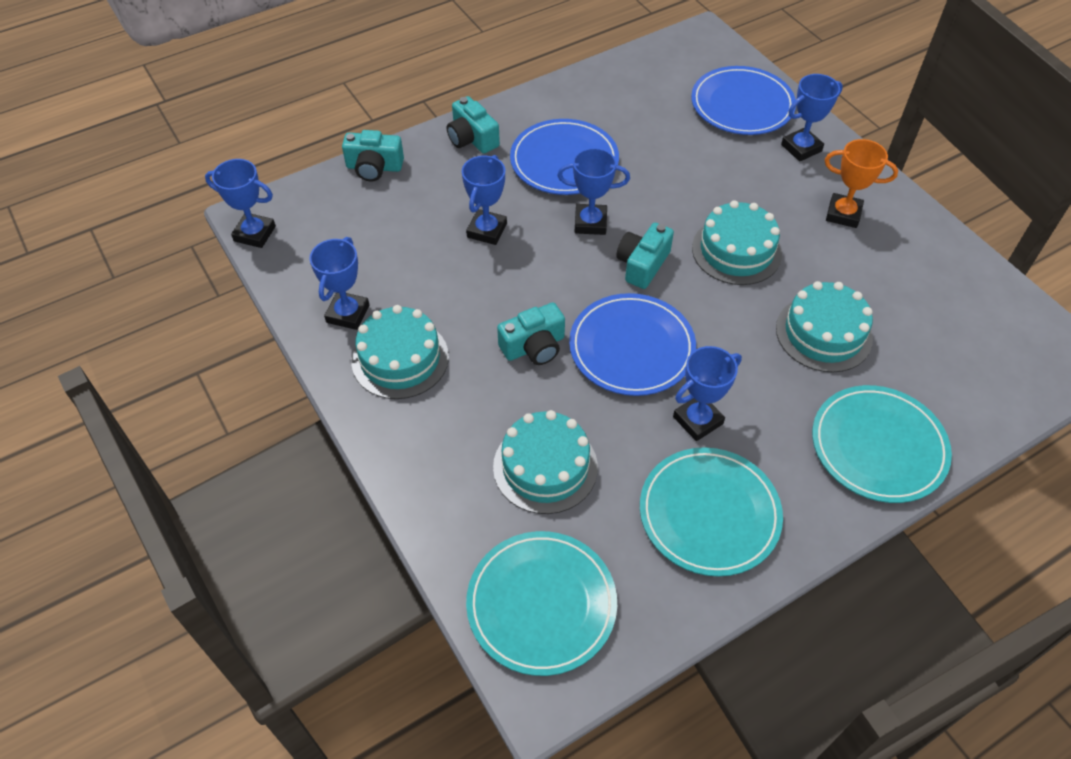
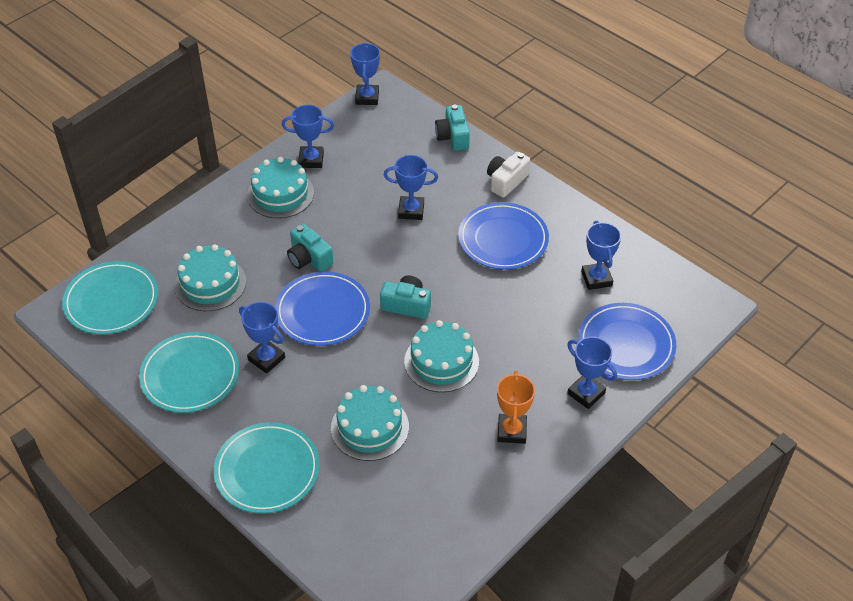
camera: 75 degrees right, 5 degrees down
(472, 138) = (506, 181): turquoise camera -> white camera
(590, 223) = (440, 267): blue trophy -> blue trophy (596, 279)

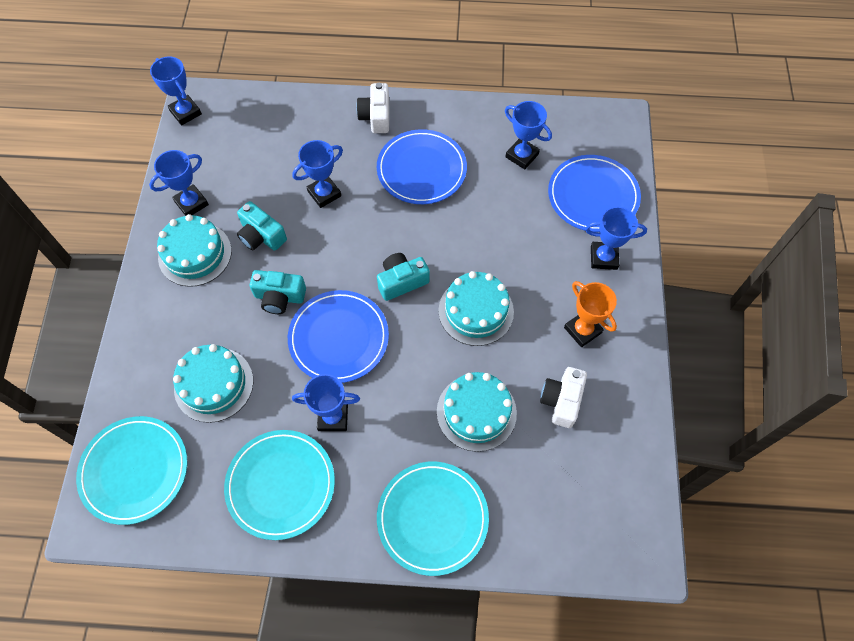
camera: 40 degrees left, 15 degrees up
(442, 466) = (561, 400): none -> white camera
(453, 137) = (295, 104): turquoise camera -> turquoise camera (261, 236)

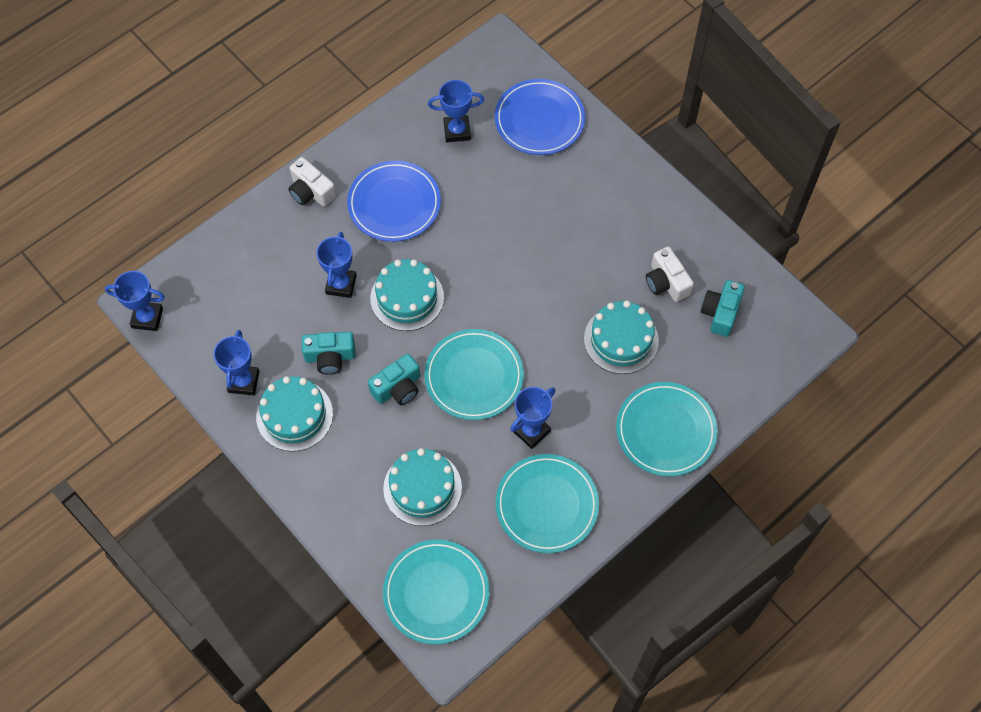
camera: 45 degrees left, 0 degrees up
(339, 338) = (474, 376): blue plate -> turquoise plate
(401, 281) = (473, 298): turquoise camera -> turquoise camera (720, 313)
(476, 311) = (547, 273): turquoise cake -> turquoise cake (407, 297)
(582, 330) = (631, 223): orange trophy -> none
(603, 258) = (593, 159): blue trophy -> none

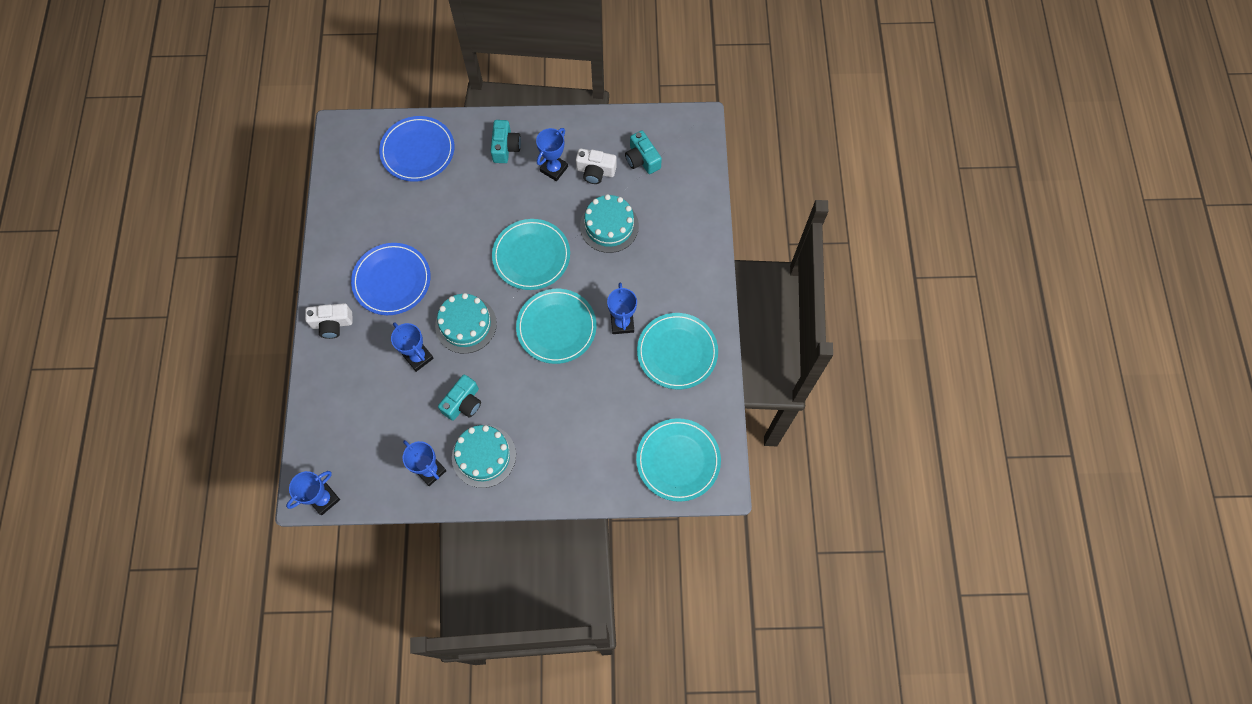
camera: 50 degrees left, 5 degrees up
(397, 387) = (522, 378): turquoise camera -> turquoise camera (505, 147)
(422, 488) = (603, 415): turquoise cake -> none
(457, 131) = (377, 203): blue trophy -> blue trophy (554, 169)
(666, 431) = (689, 249): turquoise plate -> turquoise plate (531, 256)

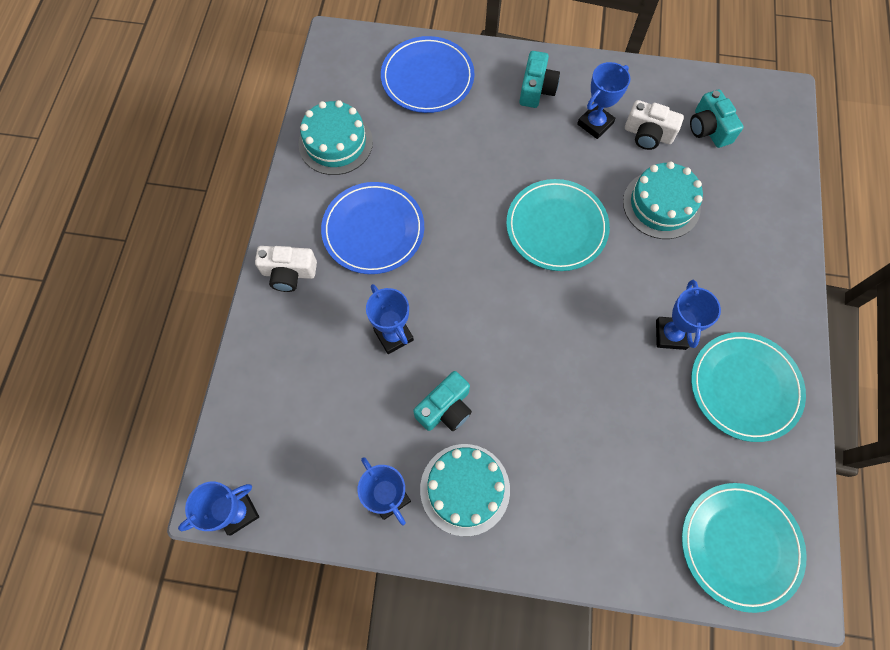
camera: 10 degrees right, 0 degrees up
(466, 324) = (461, 302): turquoise cake -> turquoise cake (335, 143)
(556, 327) = (581, 326): turquoise plate -> none

